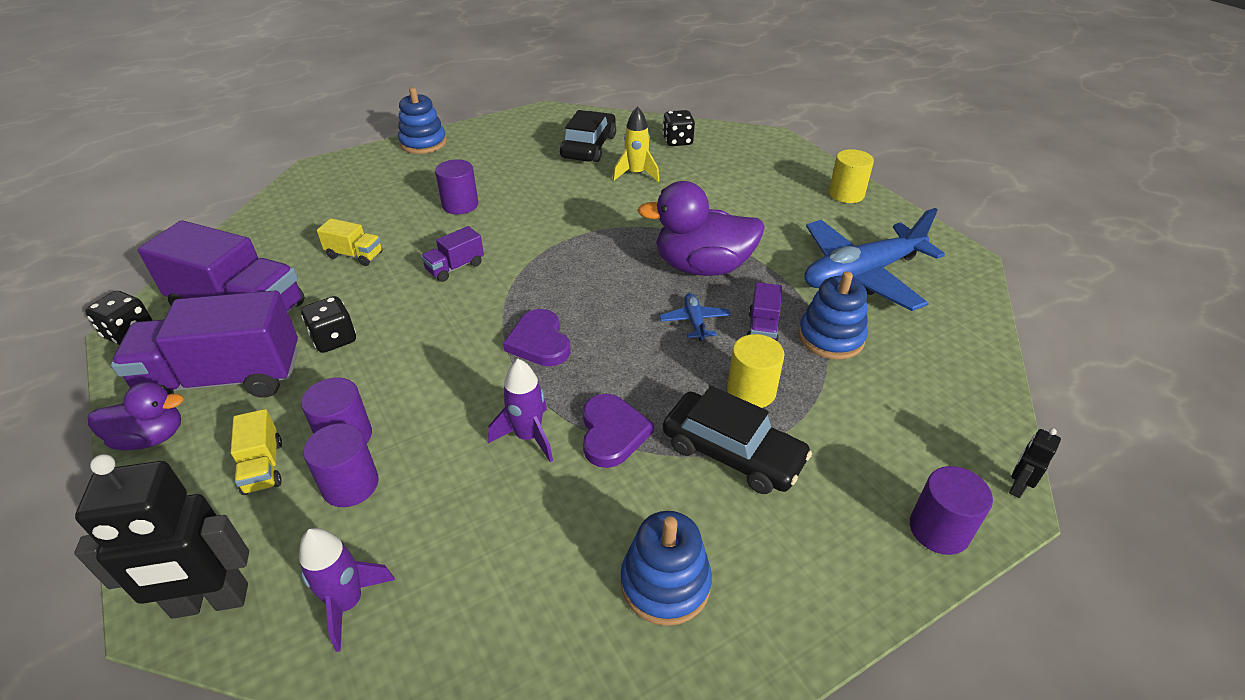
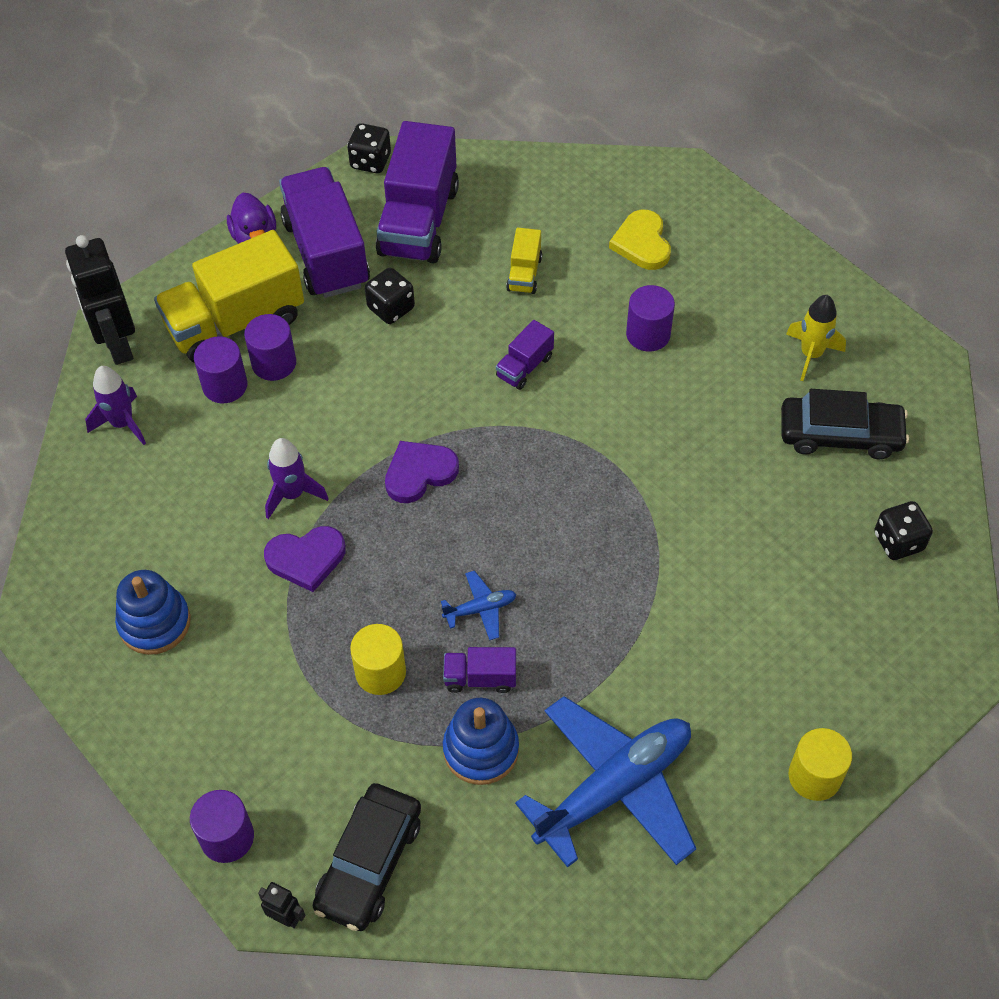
camera: 80 degrees right, 15 degrees up
(263, 467) = (235, 322): yellow truck -> yellow truck, size x2.17
(369, 195) = (642, 243): none -> yellow heart
(423, 143) = (782, 251): blue stacking toy -> none
(455, 267) = (524, 367): purple truck -> purple truck turned 90 degrees counterclockwise
(636, 174) = (783, 504): yellow rocket -> yellow rocket (811, 355)
(702, 267) = (585, 606): purple duck -> none
(732, 453) = (295, 661): black car -> black car (369, 863)
(861, 274) = (614, 788): blue plane -> blue plane turned 90 degrees clockwise

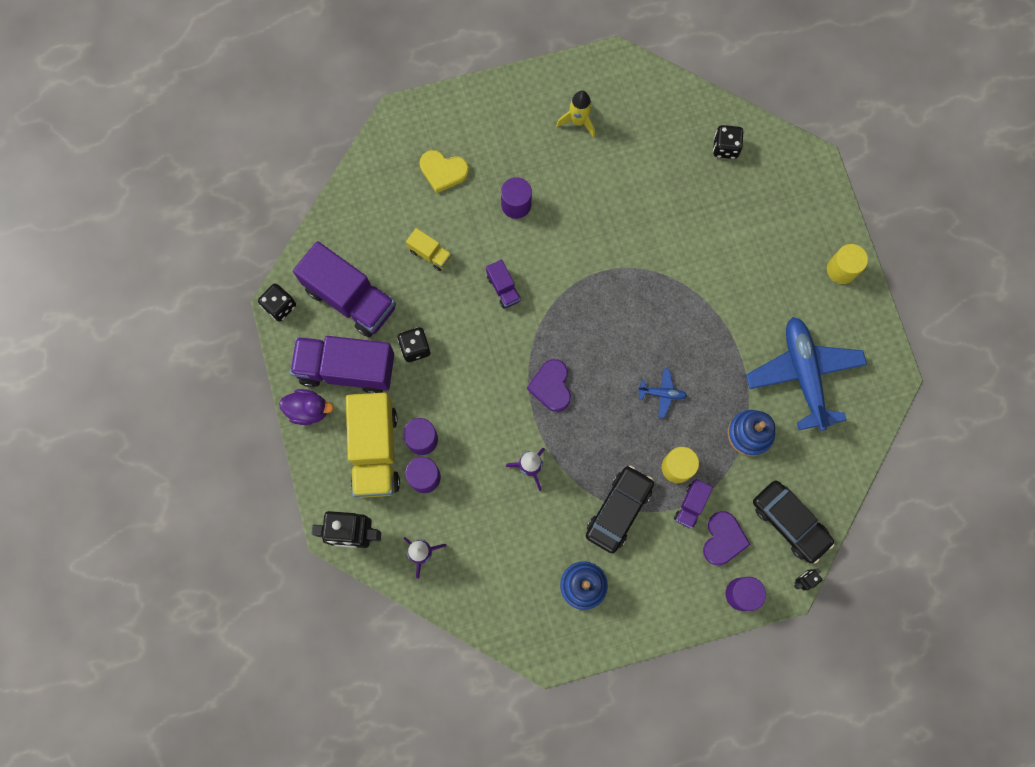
camera: 65 degrees left, 20 degrees up
(306, 559) = (580, 478): purple heart -> purple heart (723, 539)
(480, 609) = (662, 393): blue plane -> blue plane turned 90 degrees clockwise
(480, 678) = (706, 414): purple truck -> purple truck (691, 505)
(840, 435) = (642, 137): black car -> black car (618, 510)

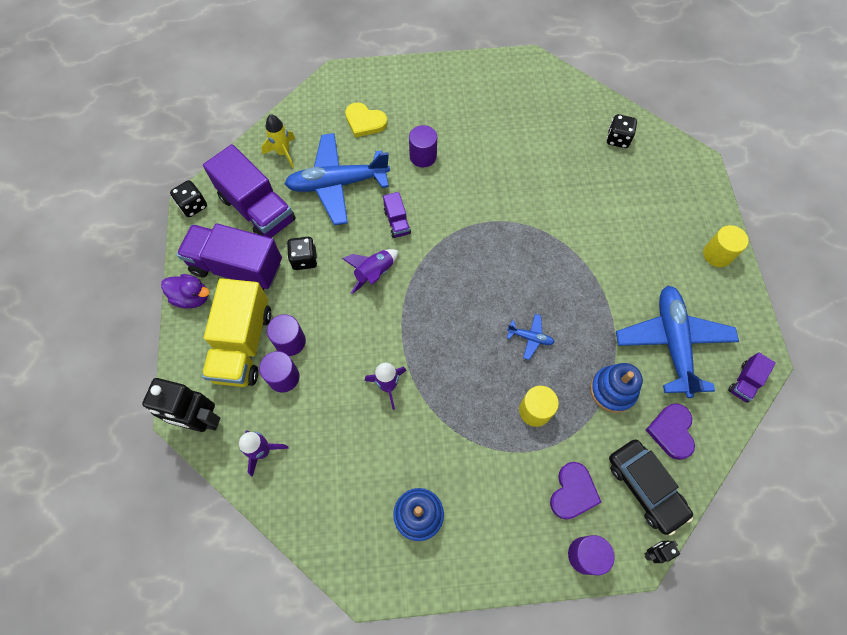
camera: 10 degrees right, 10 degrees down
(430, 254) = (337, 184): yellow truck -> blue plane
(491, 351) = (374, 273): none -> purple rocket
(551, 386) = (424, 313): purple heart -> purple heart (671, 431)
(578, 121) = (490, 101): yellow rocket -> yellow rocket (283, 153)
(618, 510) = (469, 443): black car -> none
(691, 505) = (543, 451): purple truck -> purple truck (745, 382)

